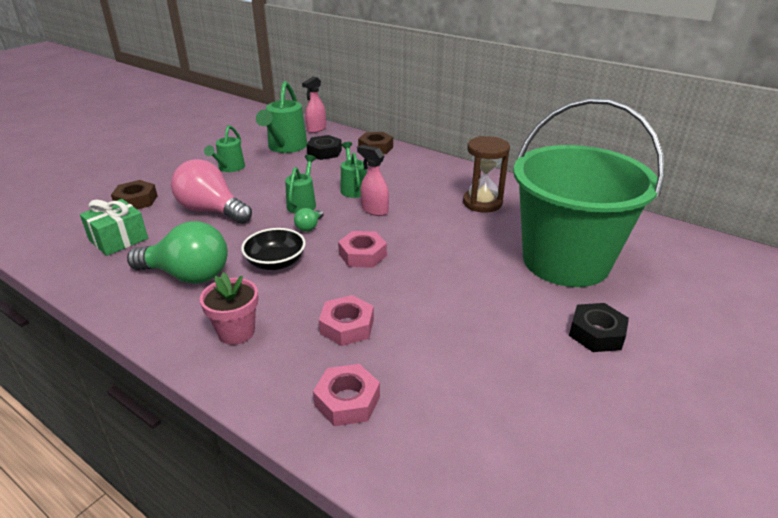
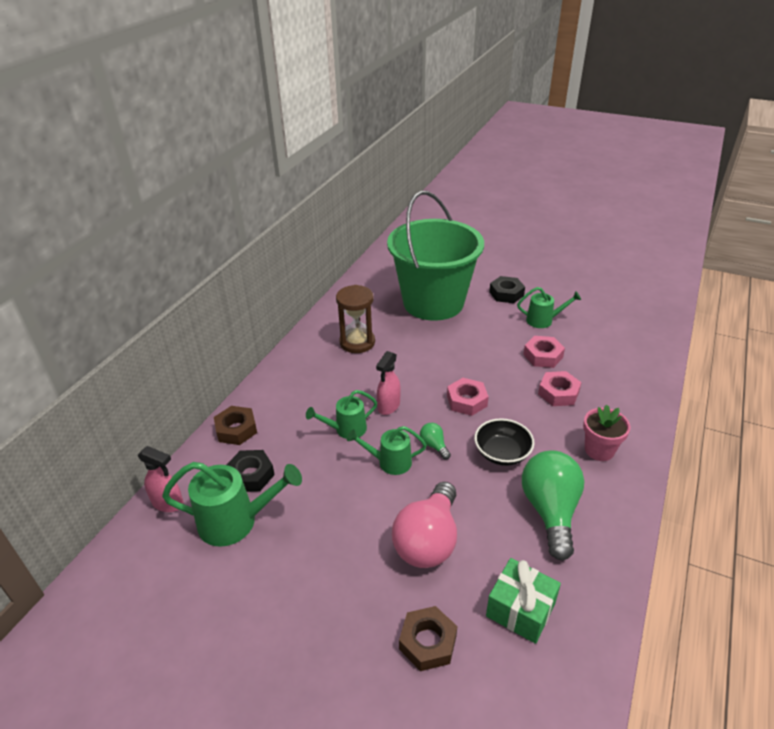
camera: 100 degrees left, 5 degrees up
(229, 168) = (310, 566): green watering can -> green watering can (544, 320)
(309, 227) = (434, 445): green light bulb -> green light bulb turned 135 degrees counterclockwise
(347, 401) = (622, 380): pink nut -> pink nut (543, 356)

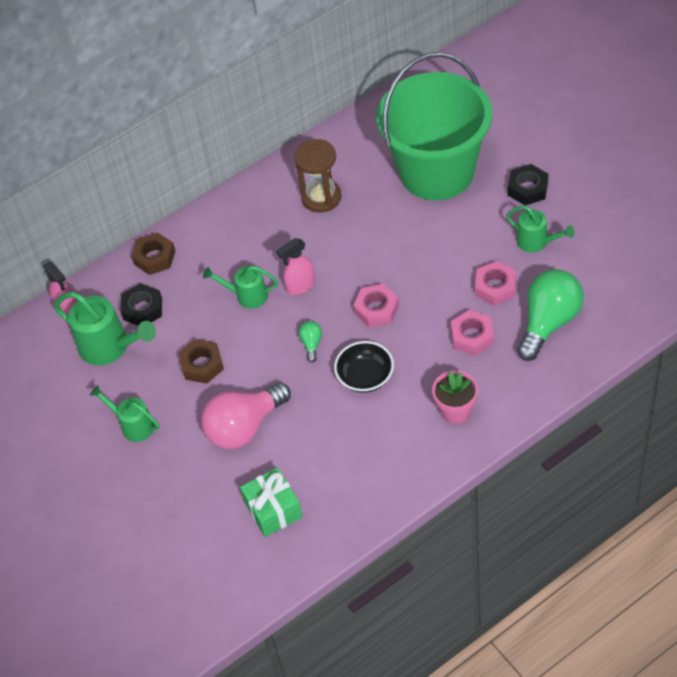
camera: 35 degrees right, 15 degrees up
(389, 462) = (262, 344): green watering can -> green watering can (133, 425)
(427, 642) = (190, 501): brown nut -> brown nut (202, 365)
(550, 511) = (361, 446): green light bulb -> green light bulb (548, 322)

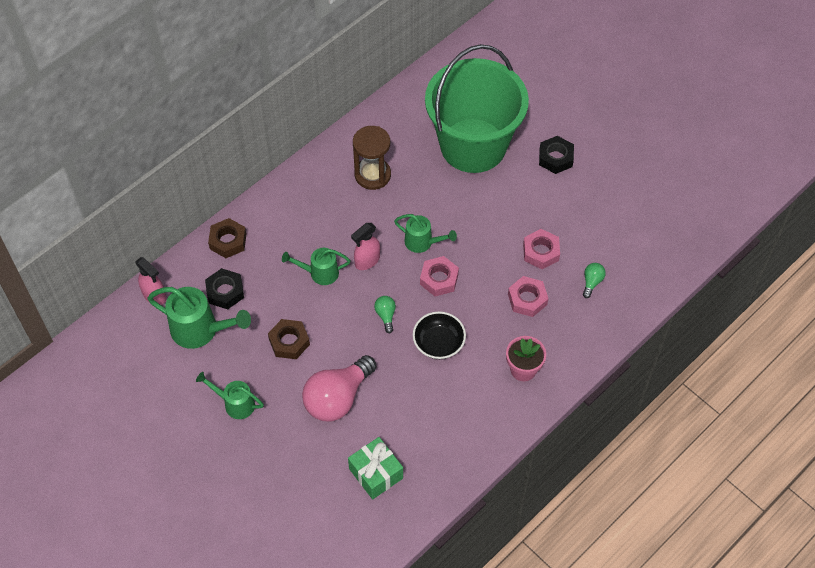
camera: 15 degrees left, 5 degrees up
(537, 242) = (571, 208): green watering can -> green watering can (423, 242)
(548, 322) = (592, 282): green light bulb -> green light bulb, size x0.43

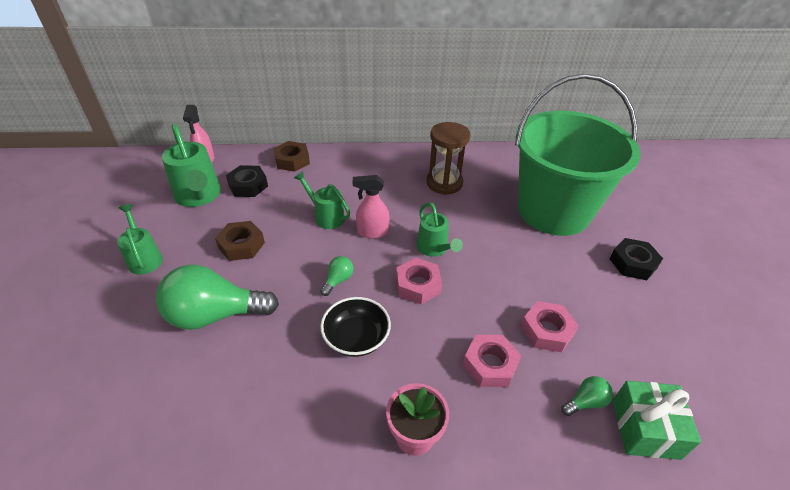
camera: 40 degrees right, 15 degrees down
(337, 398) = (215, 315): pink light bulb -> green light bulb
(376, 473) = (148, 414): green gift -> green gift (645, 428)

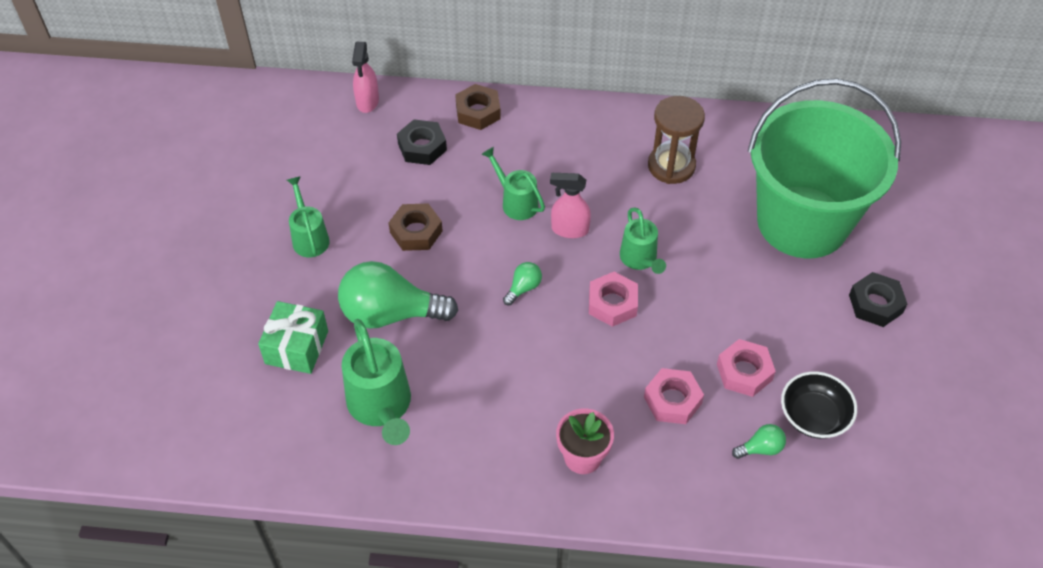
camera: 10 degrees right, 10 degrees up
(199, 197) = (363, 159): green watering can -> green watering can (381, 407)
(356, 338) = (537, 356): black bowl -> black bowl (813, 416)
(645, 428) = (812, 480): green gift -> green gift (297, 347)

